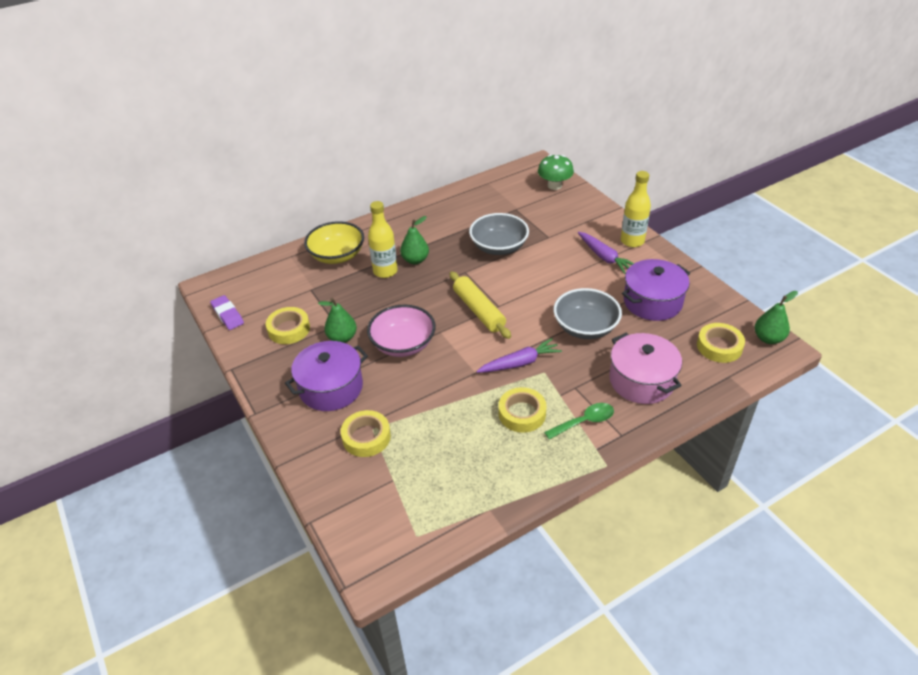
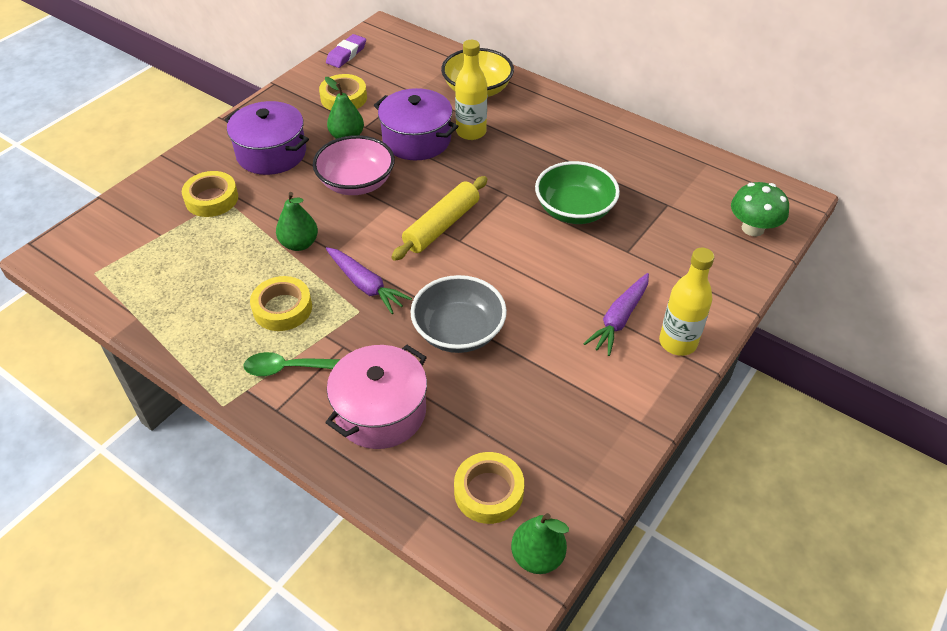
camera: 65 degrees right, 5 degrees up
(415, 260) = (505, 148): green pear -> green pear (299, 244)
(499, 247) = (574, 210): grey bowl -> green bowl
(584, 422) = (287, 368): green spoon -> green spoon turned 135 degrees clockwise
(652, 302) = (549, 393): purple pot -> purple pot (416, 140)

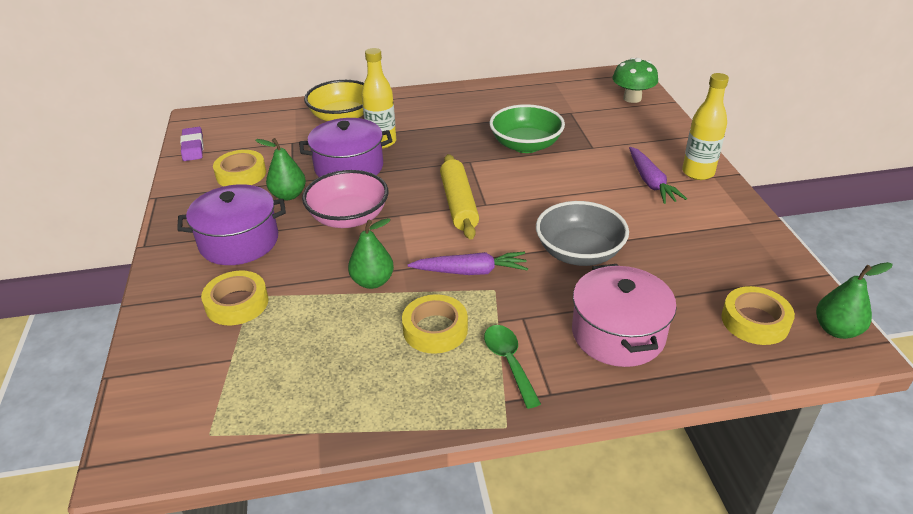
camera: 45 degrees left, 10 degrees down
(287, 368) = (509, 362): green spoon -> green spoon turned 120 degrees clockwise

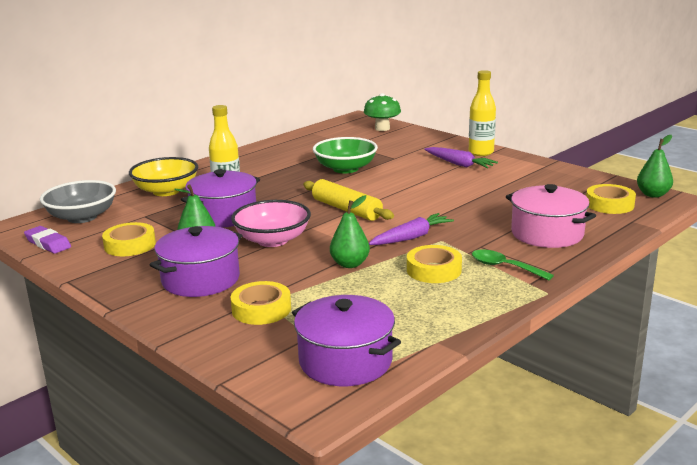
camera: 35 degrees left, 15 degrees down
(217, 409) = (345, 361): none -> purple pot
(579, 252) = (467, 207): grey bowl -> grey bowl (82, 217)

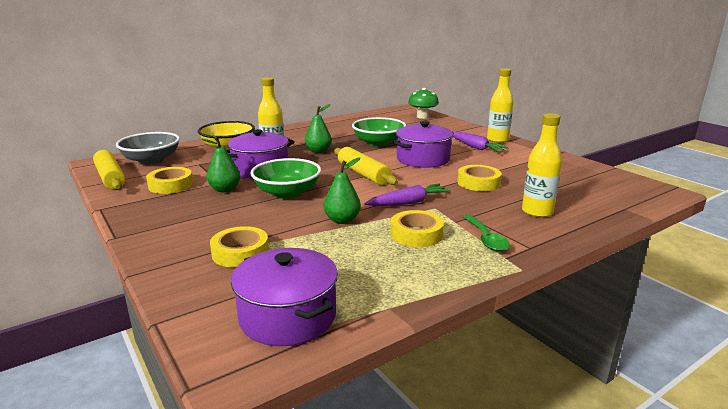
camera: 10 degrees right, 0 degrees up
(48, 243) = (110, 177): purple eraser -> yellow rolling pin
(200, 279) = (206, 219): purple pot -> purple pot (423, 159)
(272, 240) = (287, 193): pink bowl -> green bowl
(505, 267) = (486, 239): green spoon -> green spoon turned 150 degrees counterclockwise
(547, 234) = (537, 212): pink pot -> yellow bottle
(609, 204) = (604, 191): yellow tape -> yellow tape (478, 183)
(653, 194) = (649, 187): green pear -> green pear (318, 151)

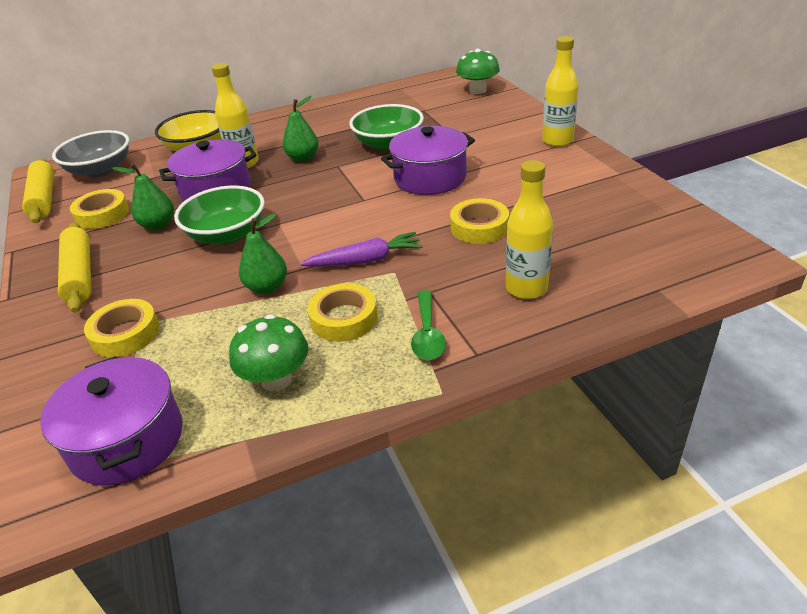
camera: 15 degrees right, 15 degrees up
(363, 174) = (337, 204): yellow rolling pin -> yellow rolling pin (80, 275)
(389, 271) = (276, 379): none -> green mushroom
(475, 147) = (516, 155): purple carrot -> none

